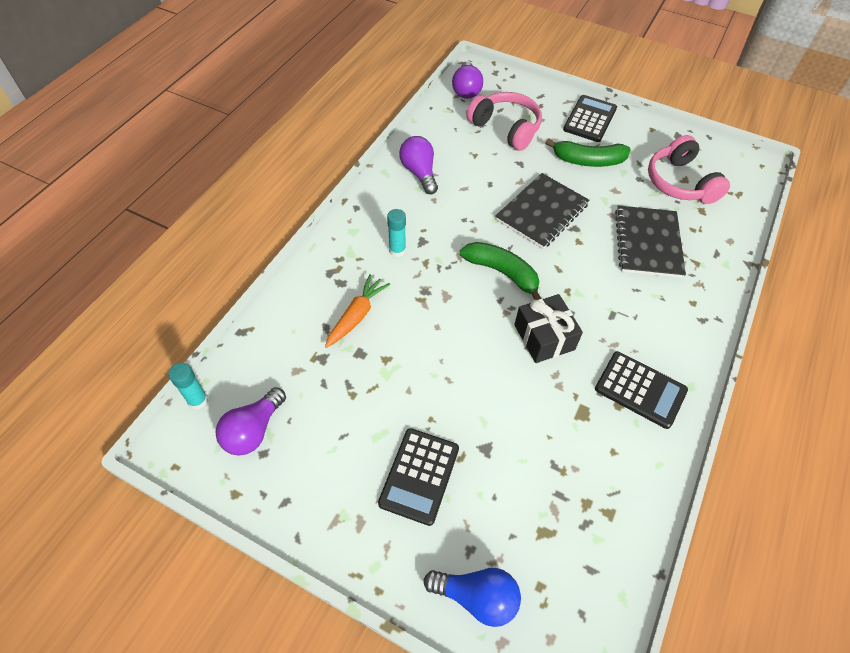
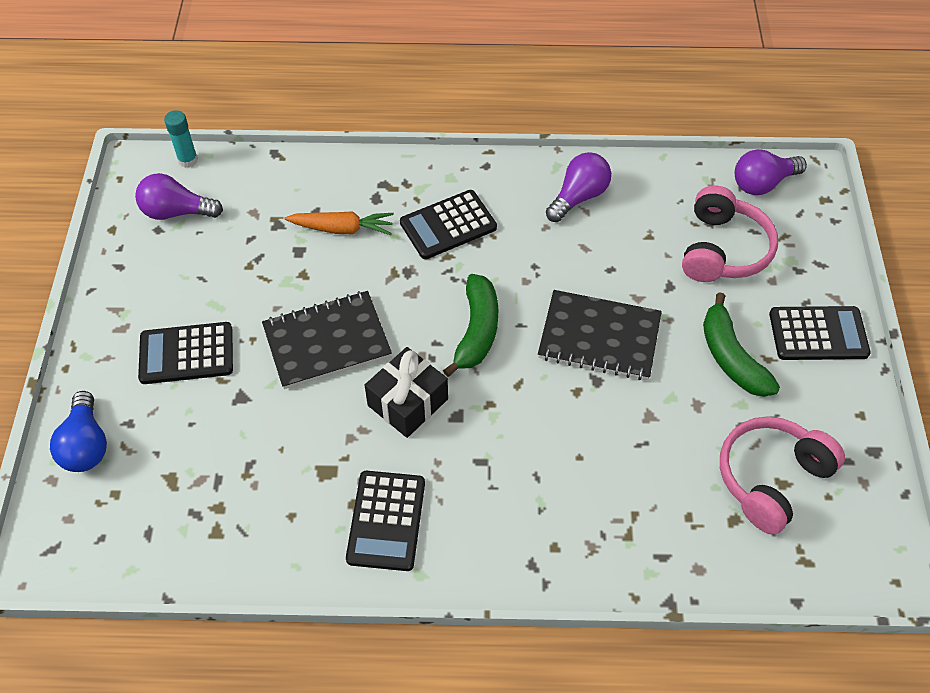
camera: 65 degrees right, 0 degrees up
(397, 250) = (448, 225): turquoise glue stick -> black calculator
(648, 243) = (625, 469): black notebook -> black notebook (327, 342)

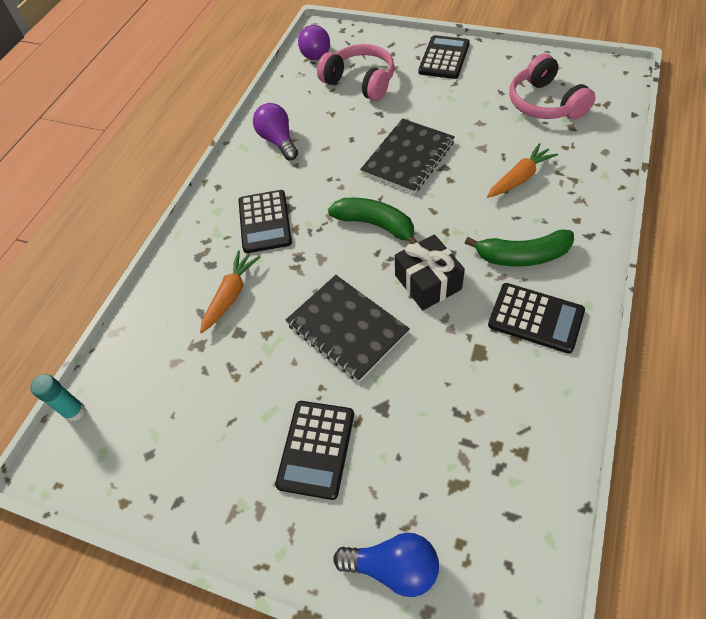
camera: 65 degrees left, 0 degrees up
(176, 212) = (136, 432): purple light bulb -> none
(327, 342) = (347, 328): black notebook -> black notebook turned 45 degrees counterclockwise
(607, 469) = (519, 178): none -> orange carrot
(731, 357) = (448, 99): green banana -> green banana (522, 256)

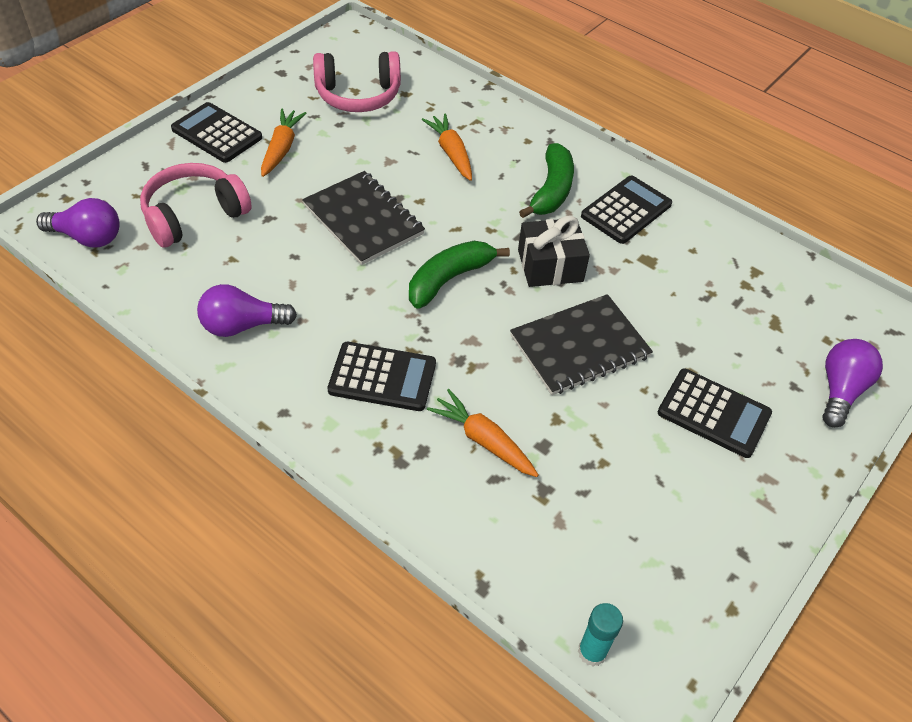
camera: 80 degrees left, 5 degrees down
(393, 567) = (840, 390): blue light bulb -> purple light bulb
(452, 91) = (281, 149): none -> orange carrot

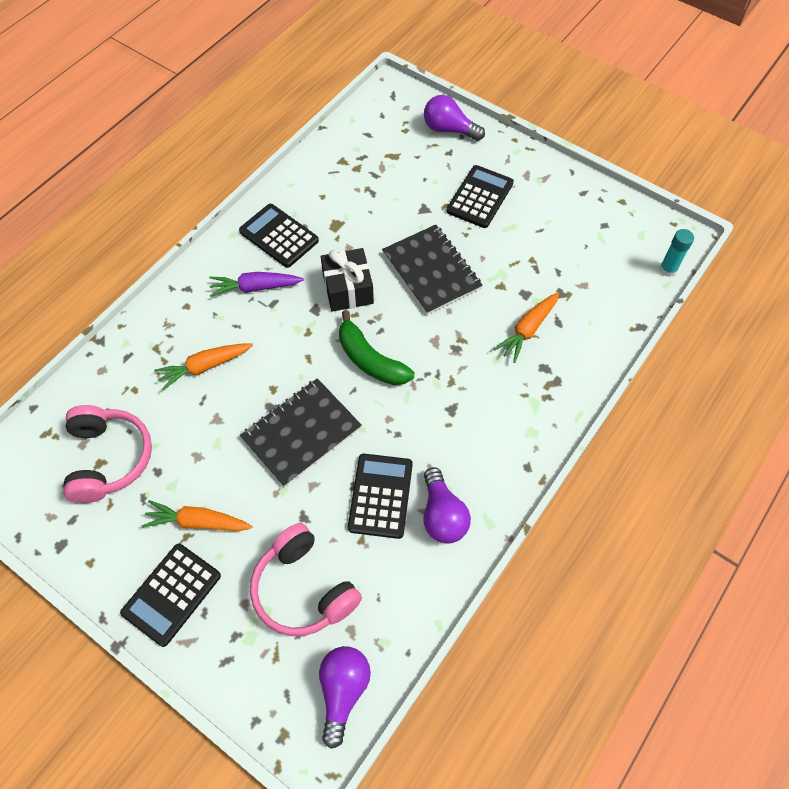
camera: 90 degrees left, 10 degrees up
(382, 377) = (481, 400): black calculator -> black calculator (380, 496)
(551, 190) = (255, 287): green banana -> purple carrot

